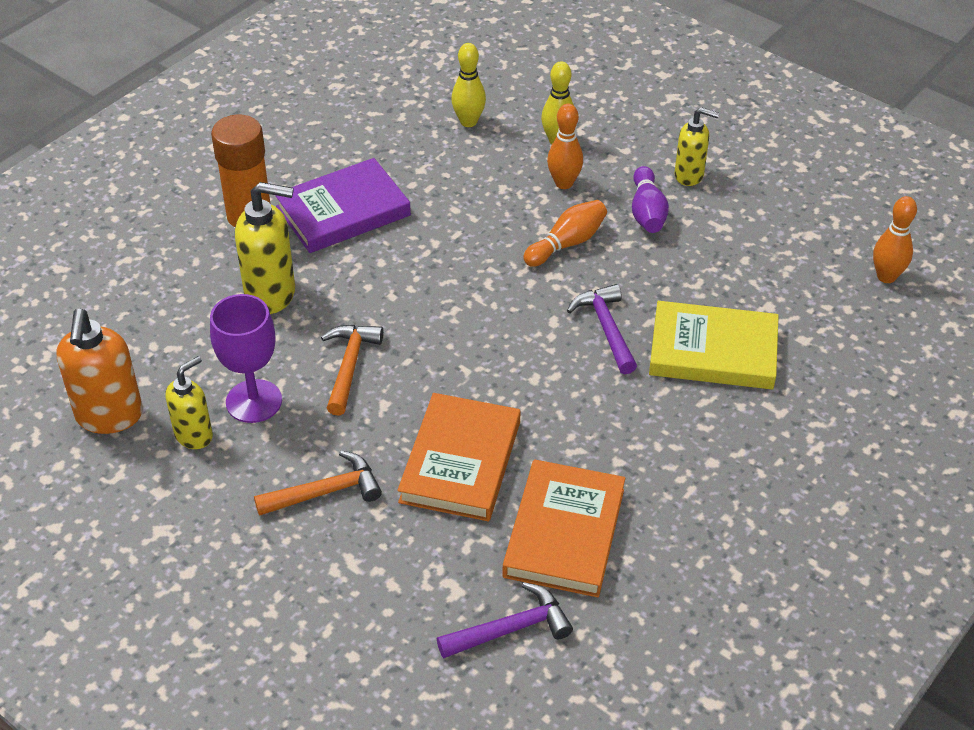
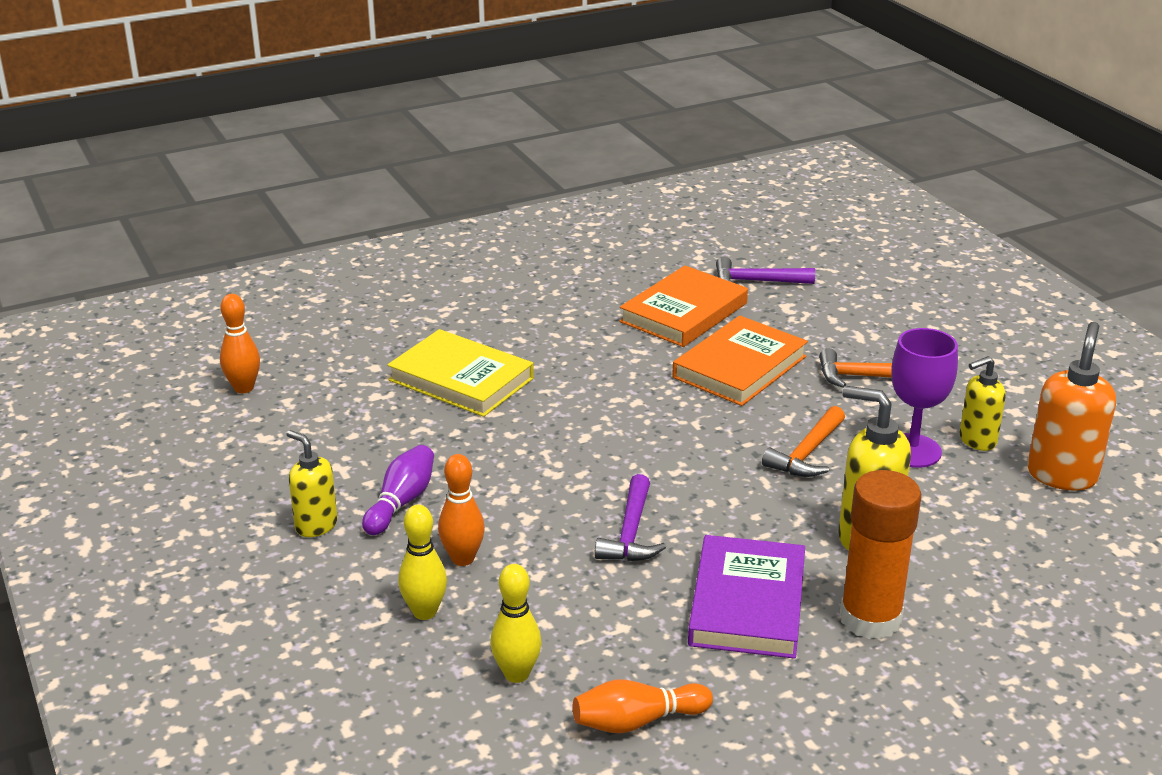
camera: 155 degrees left, 15 degrees down
(343, 211) = (747, 603): purple book -> purple book turned 75 degrees counterclockwise
(567, 243) = (514, 497): orange bowling pin -> orange bowling pin (637, 721)
(606, 328) = (540, 418): purple hammer -> purple hammer (630, 532)

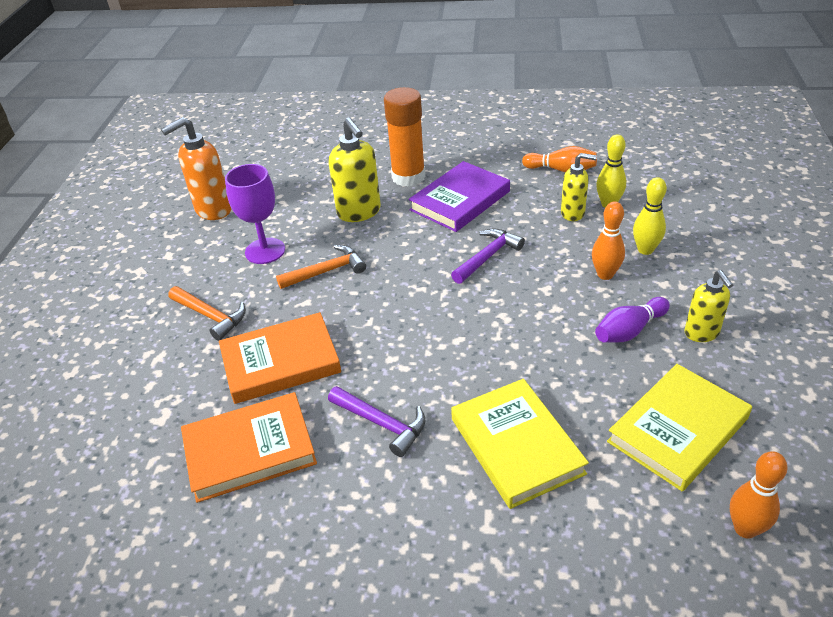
camera: 145 degrees left, 10 degrees up
(317, 432) = (678, 430): none -> yellow book
(757, 281) = (139, 466): purple hammer -> purple hammer (381, 423)
(977, 440) = (220, 244): yellow soap dispenser -> yellow soap dispenser (573, 213)

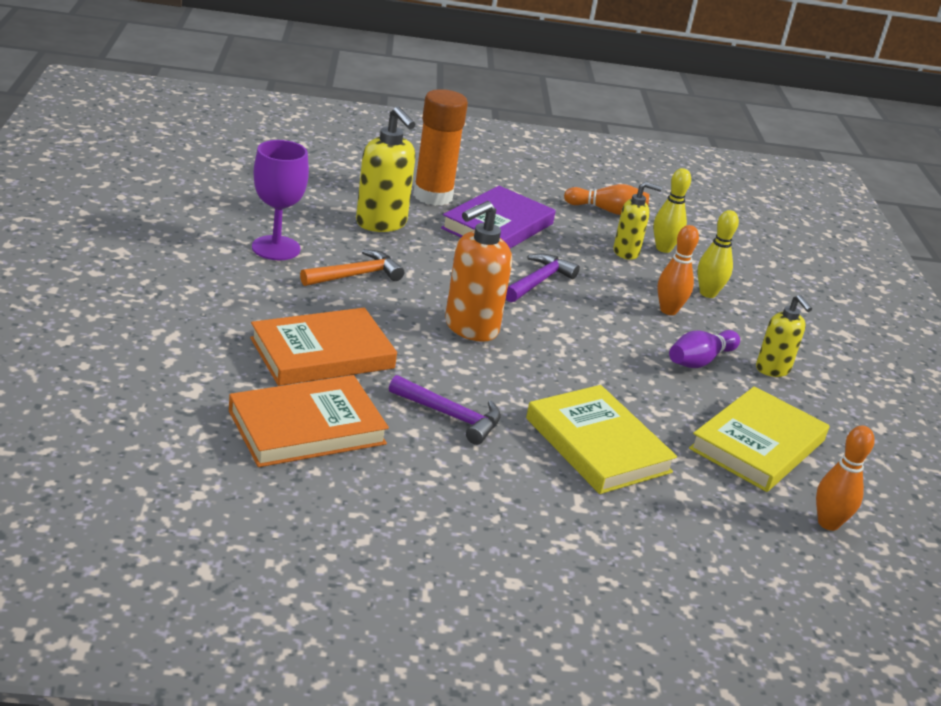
camera: 15 degrees left, 10 degrees down
(210, 316) = (226, 303): orange hammer -> none
(213, 210) = (199, 200): orange soap dispenser -> orange soap dispenser (470, 328)

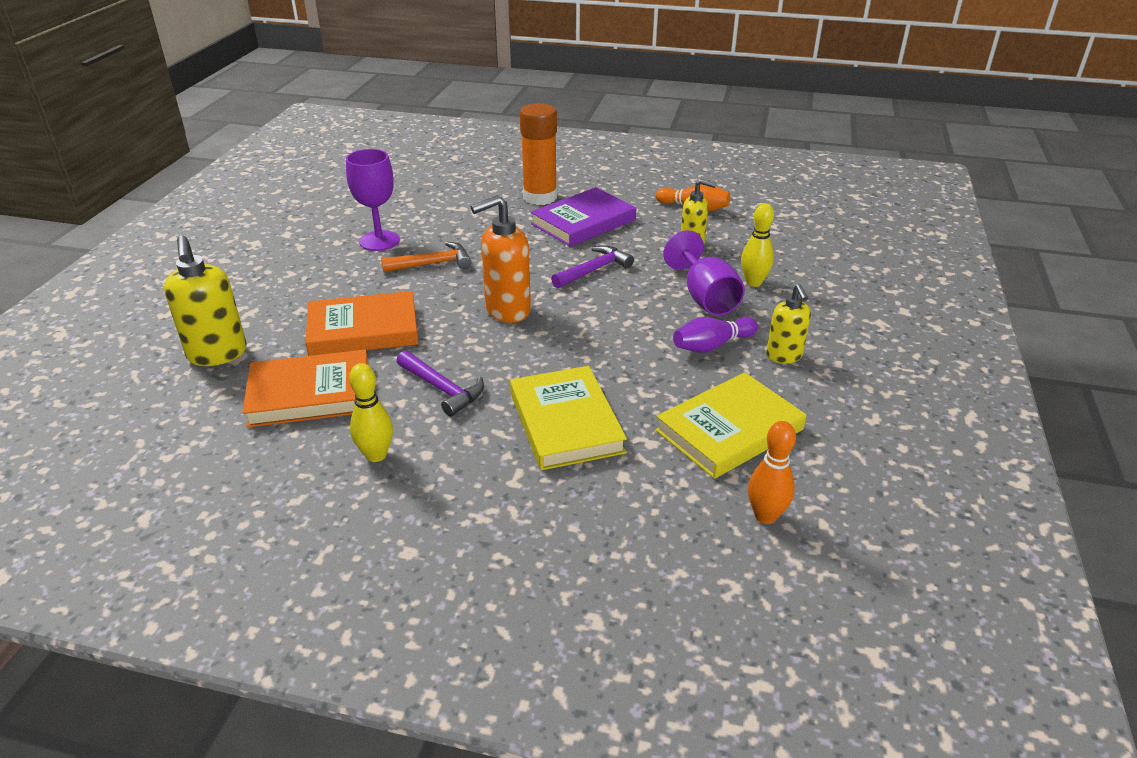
camera: 20 degrees right, 5 degrees up
(381, 223) = (481, 220): yellow soap dispenser -> yellow soap dispenser (217, 354)
(663, 248) = (730, 241): yellow bowling pin -> yellow bowling pin (376, 455)
(668, 310) = (705, 298): orange bowling pin -> purple goblet

